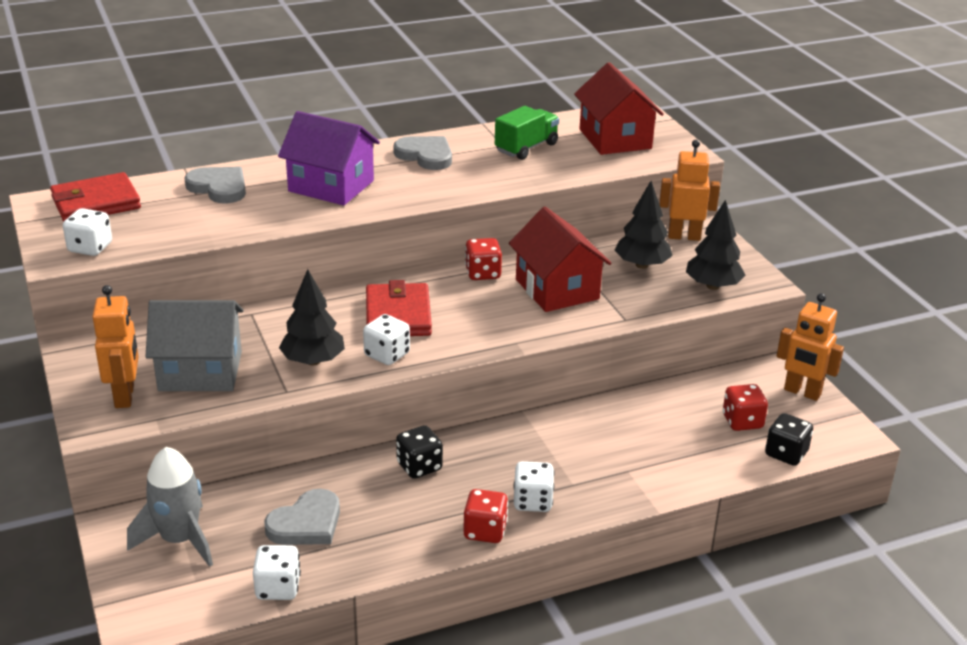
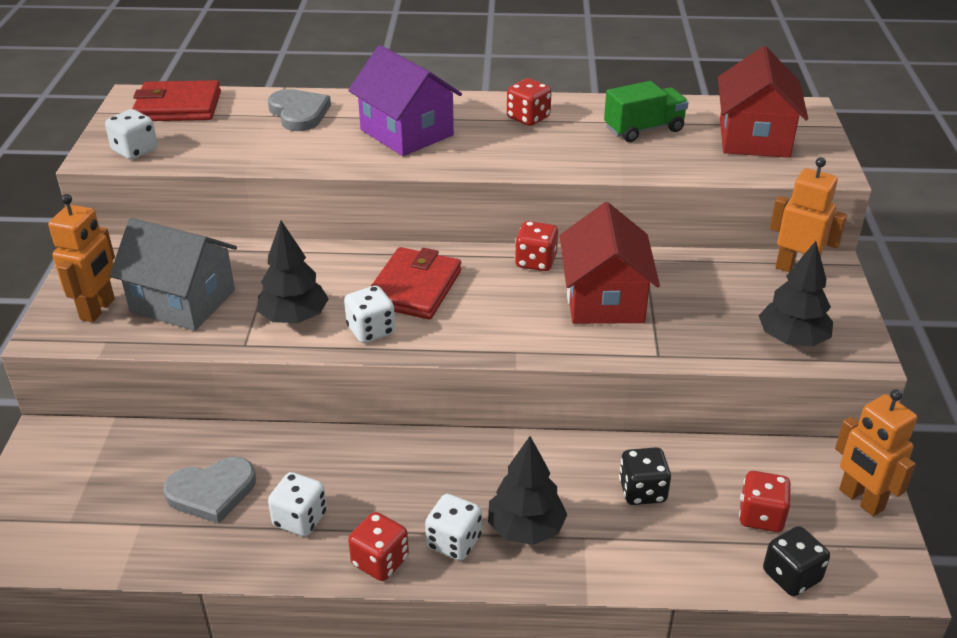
camera: 25 degrees right, 5 degrees up
(180, 539) = (87, 471): grey rocket -> none
(278, 588) = (135, 557): white dice -> white dice (300, 519)
(419, 466) = (364, 462): black dice -> black dice (642, 491)
(425, 155) = (528, 118): grey heart -> red dice
(642, 265) = (722, 293): black tree -> black tree (525, 529)

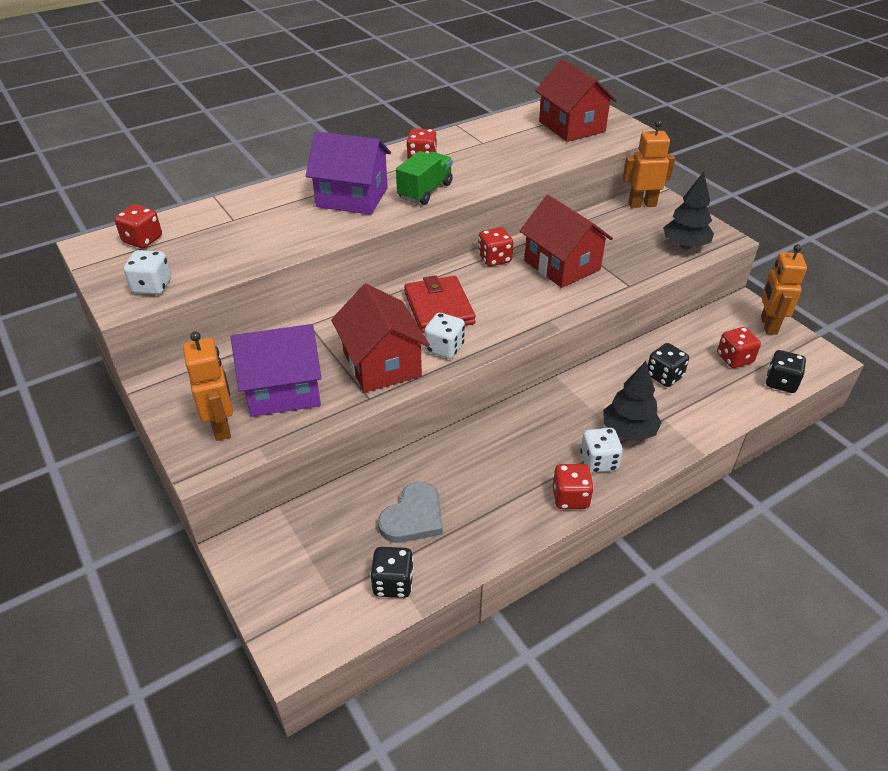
camera: 35 degrees left, 5 degrees up
(127, 542) = (393, 583): none -> black dice
(178, 106) = (143, 240): red wallet -> red dice
(183, 301) = (283, 390): grey house -> purple house
(294, 318) = (382, 364): black tree -> red house
(299, 113) = (252, 211): grey heart -> none
(300, 519) = (492, 501): white dice -> none
(644, 129) = (503, 142): green truck -> green truck (425, 191)
(860, 500) = (768, 325): orange robot -> orange robot turned 75 degrees clockwise

